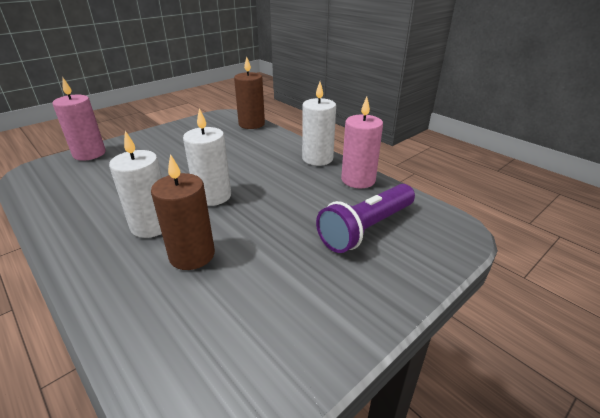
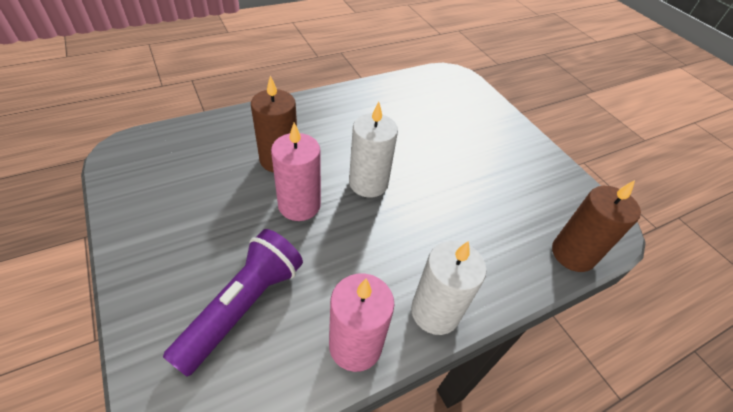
camera: 100 degrees right, 15 degrees up
(89, 154) = (484, 103): pink candle -> pink candle (299, 205)
(151, 225) = (334, 139): white candle -> none
(366, 228) = (243, 306): purple flashlight -> purple flashlight turned 60 degrees clockwise

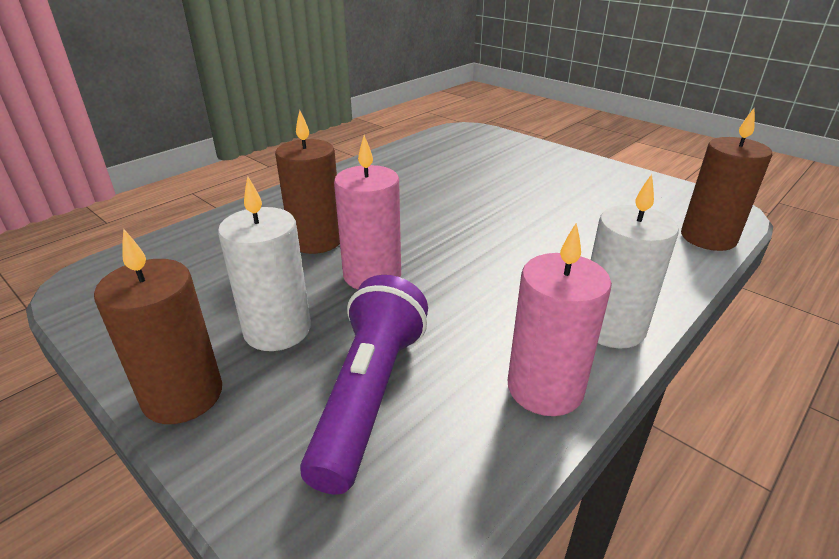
camera: 15 degrees left, 15 degrees down
(138, 264) = (183, 395): none -> brown candle
(368, 183) = (442, 235): white candle -> white candle (277, 330)

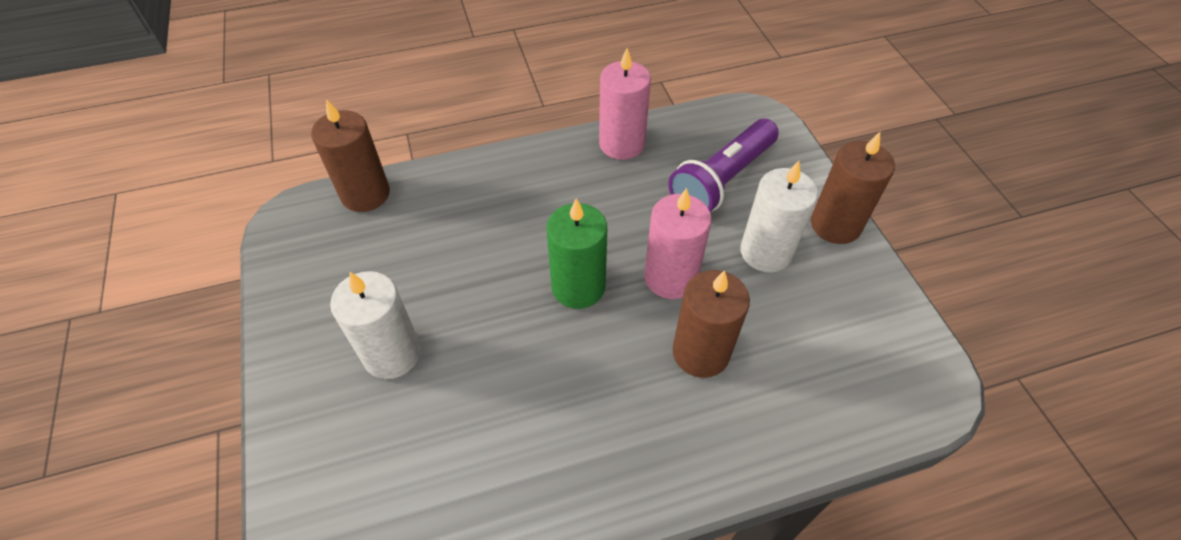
camera: 150 degrees left, 20 degrees up
(450, 244) = (578, 287): none -> green candle
(611, 327) = (543, 159): white candle -> white candle (392, 354)

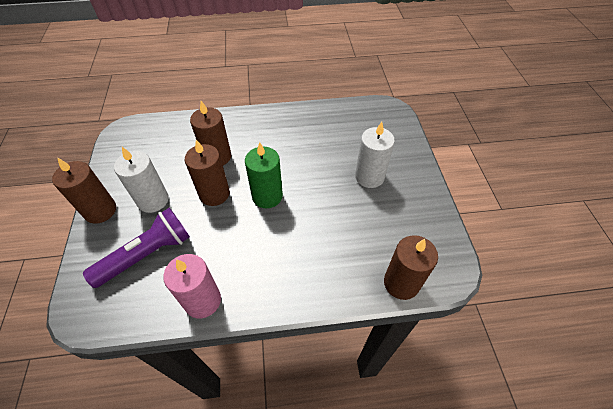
camera: 170 degrees left, 0 degrees up
(670, 277) = (214, 194): pink candle -> brown candle

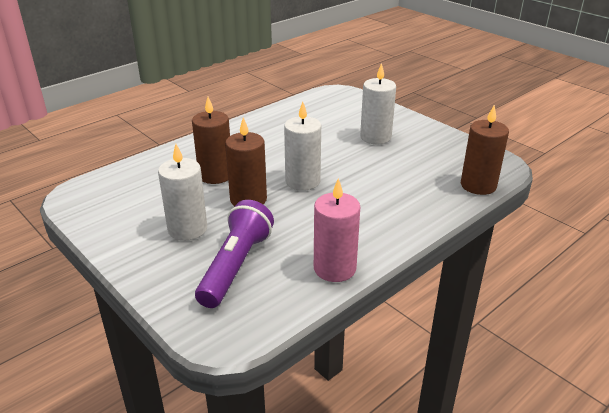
camera: 35 degrees left, 20 degrees down
(100, 210) = (134, 260): brown candle -> none
(267, 196) = (302, 181): green candle -> white candle

